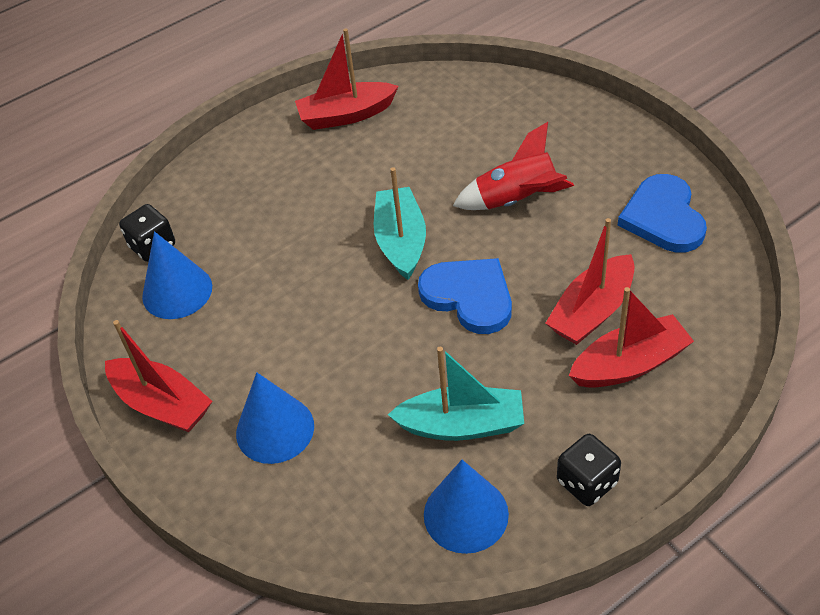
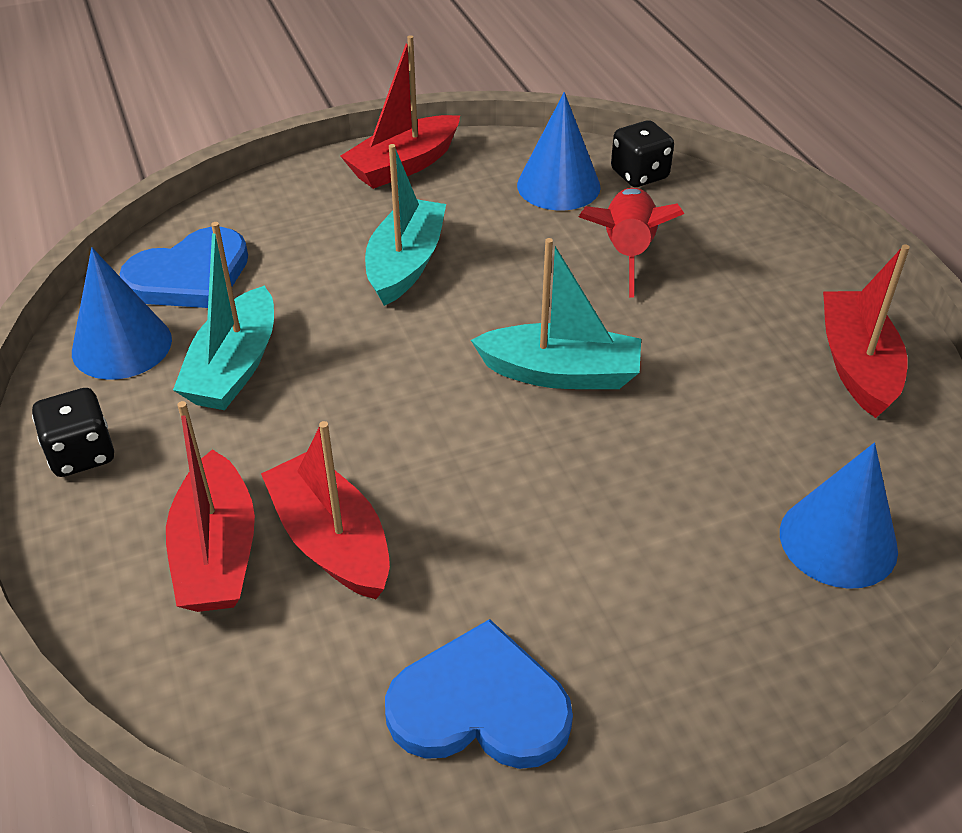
camera: 100 degrees right, 5 degrees down
(275, 429) = (324, 231): blue cone -> blue cone (838, 541)
(306, 359) = (406, 264): none -> turquoise boat
(469, 296) = (428, 418): blue heart -> blue heart (190, 275)
(517, 200) = (597, 517): red rocket -> red rocket (627, 252)

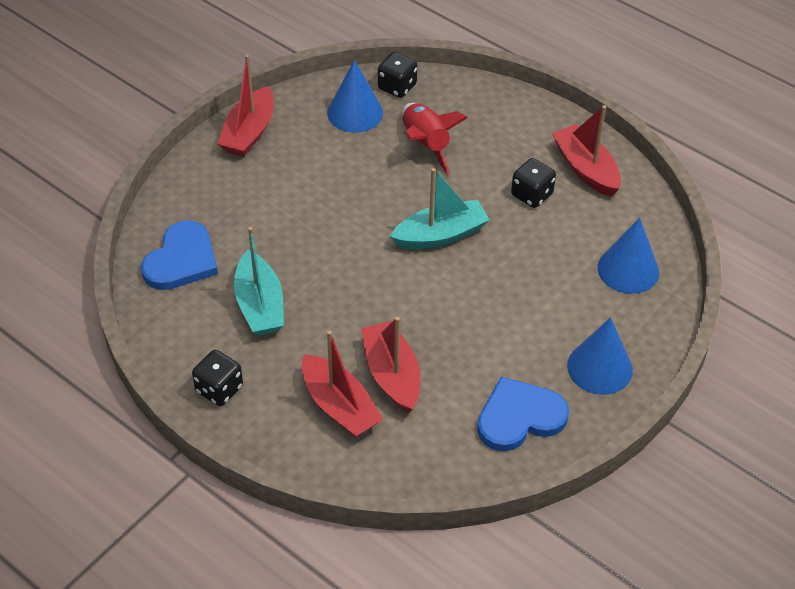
camera: 30 degrees left, 5 degrees up
(122, 345) = (181, 319): blue cone -> blue cone (599, 367)
(331, 540) = (392, 374): red boat -> red boat turned 45 degrees clockwise
(406, 264) = (305, 201): turquoise boat -> none
(743, 369) = (531, 195): none -> black dice

